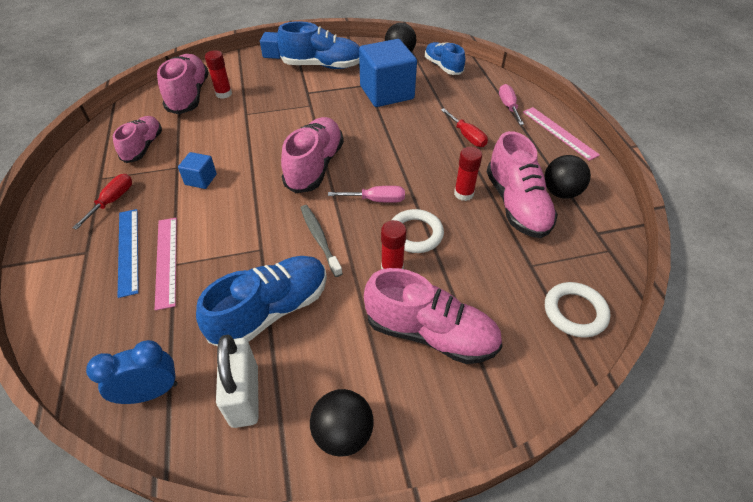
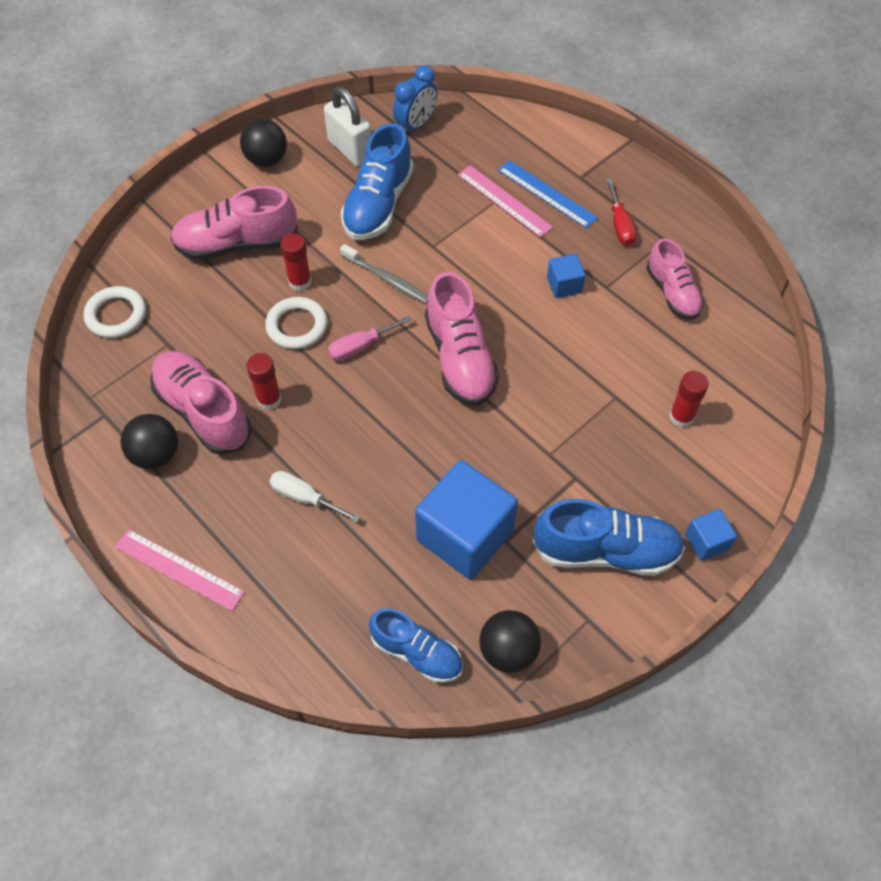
camera: 150 degrees right, 10 degrees up
(189, 96) = (720, 391): pink shoe -> none
(322, 66) = (606, 551): blue shoe -> blue shoe turned 150 degrees counterclockwise
(467, 136) = (305, 498): red screwdriver -> white screwdriver
(508, 106) = (269, 595): pink screwdriver -> none

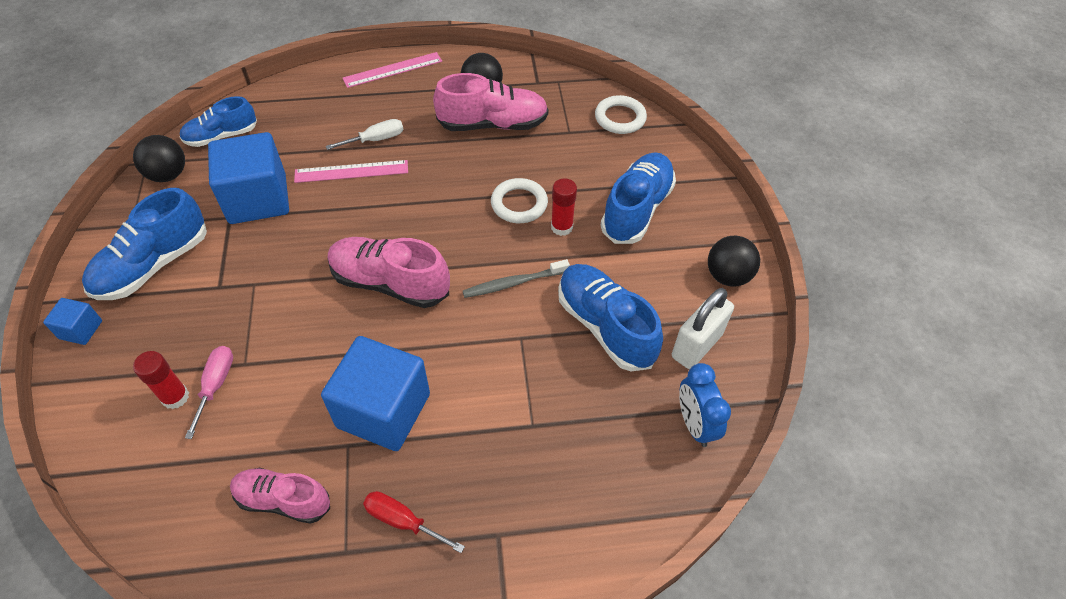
camera: 125 degrees right, 5 degrees down
(236, 244) = (637, 209): pink shoe -> blue shoe
(269, 399) = (469, 159): red glue stick -> none
(350, 149) = (696, 345): white padlock -> white padlock turned 45 degrees counterclockwise
(360, 346) = (463, 230): pink screwdriver -> pink screwdriver (216, 385)
(504, 201) = (526, 434): pink ruler -> pink ruler (351, 171)
(547, 193) = (503, 481): blue ruler -> none
(564, 285) = (383, 410): blue cube -> blue cube, size x2.15

